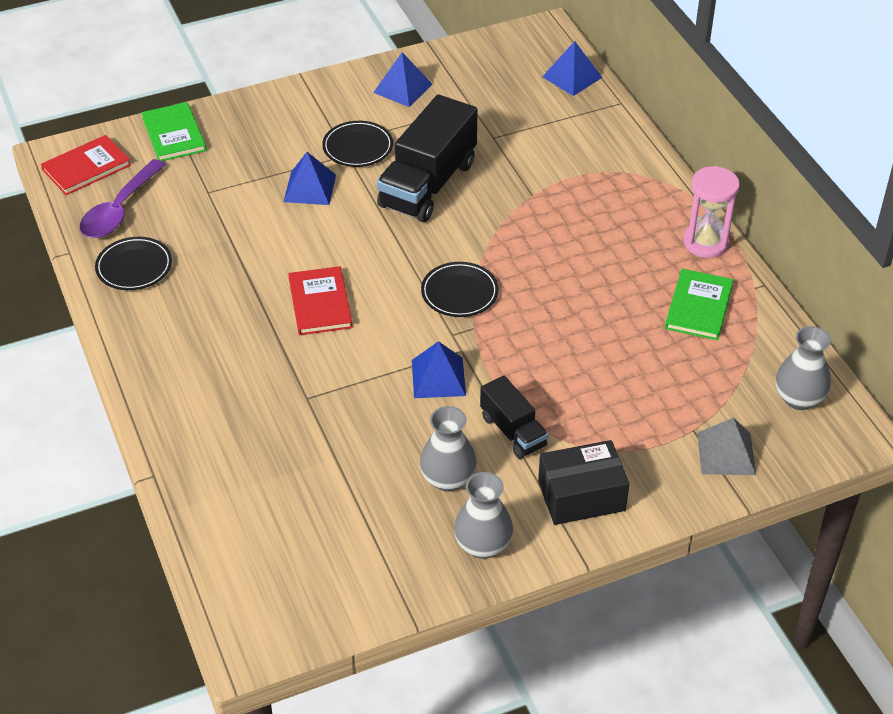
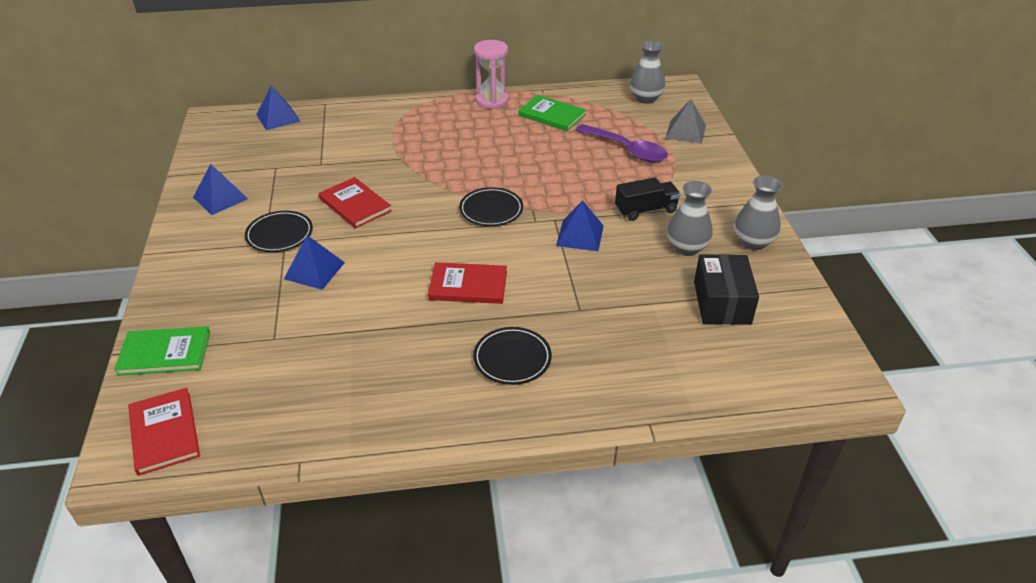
camera: 75 degrees left, 5 degrees down
(119, 210) = (256, 410): purple spoon -> purple spoon (627, 150)
(134, 267) = (354, 407): black plate -> black plate (512, 358)
(428, 184) = (355, 205): black truck -> red book
(581, 496) = (713, 192): black box -> black box (722, 302)

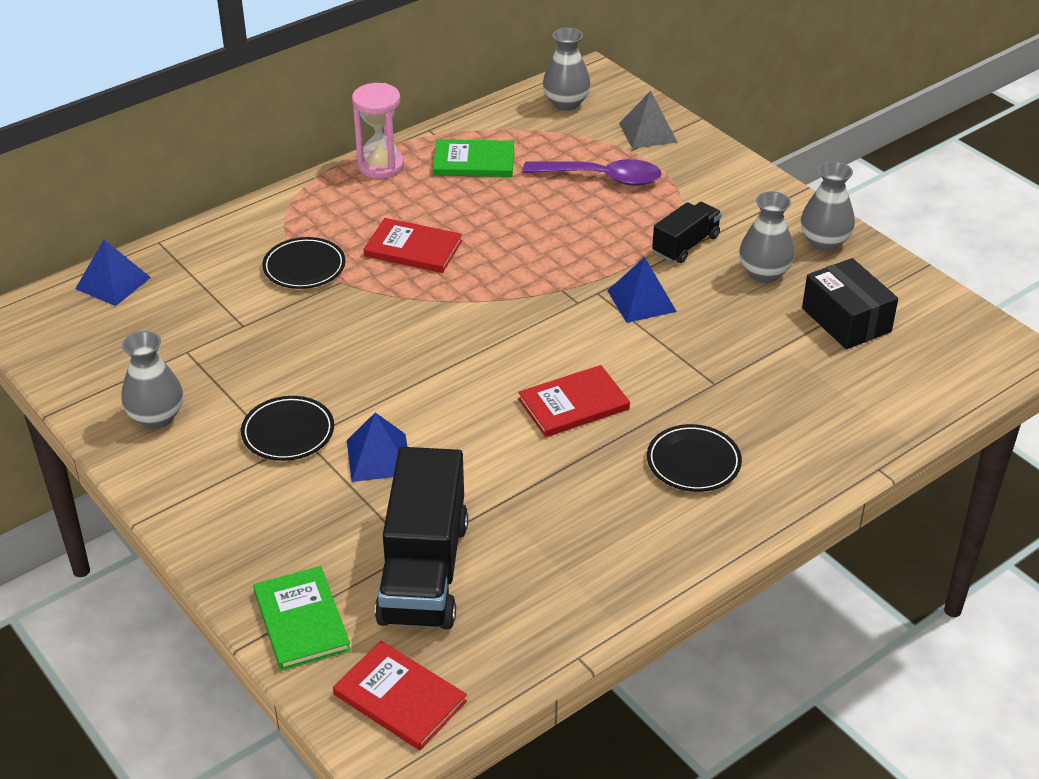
camera: 30 degrees left, 0 degrees up
(164, 353) = (301, 621): green book -> green book turned 75 degrees counterclockwise
(220, 198) = (156, 417): blue pyramid -> grey vase
(265, 355) = (424, 571): none -> black truck
(355, 205) = (344, 361): red book -> red book (413, 248)
(491, 210) = (515, 307): black plate -> black plate (304, 267)

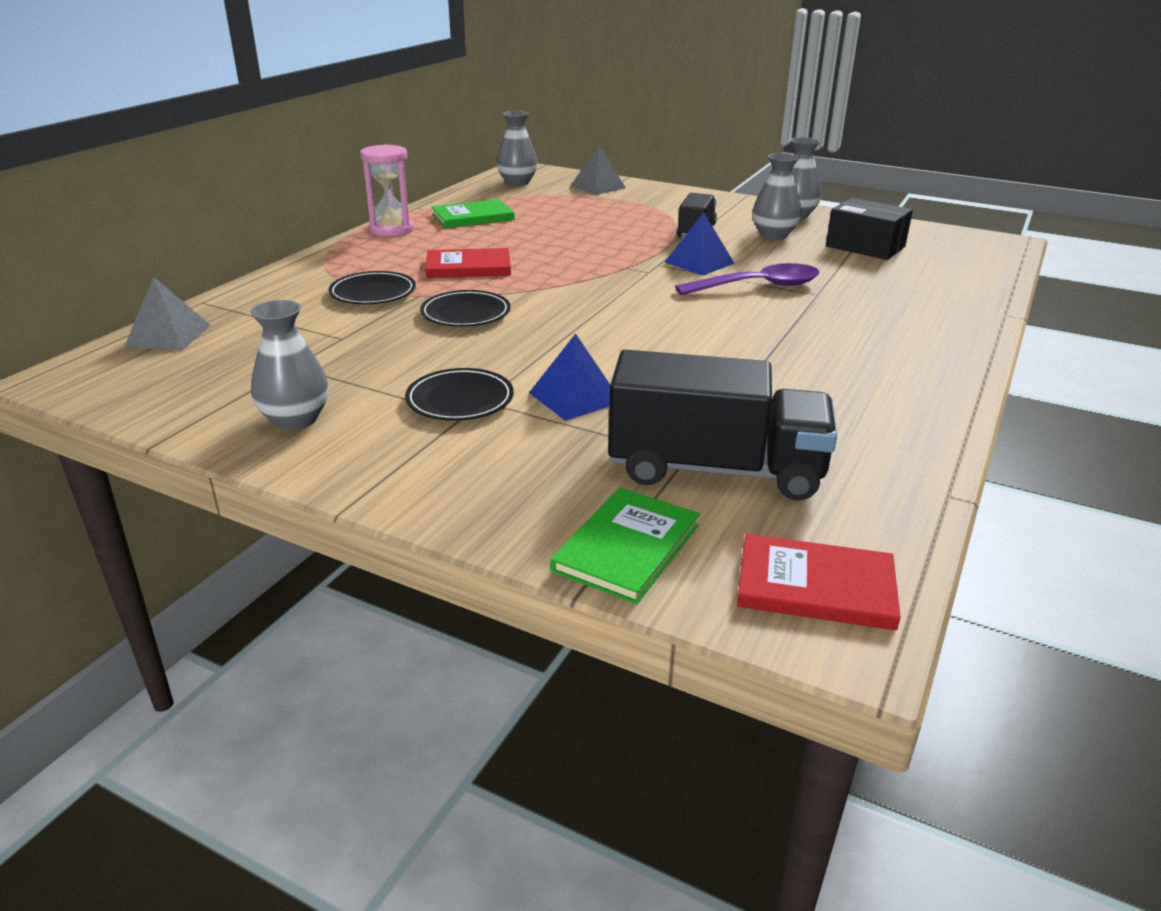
camera: 25 degrees left, 10 degrees down
(113, 283) = (168, 335): blue pyramid -> grey pyramid
(301, 621) = (627, 547): green book -> green book turned 75 degrees clockwise
(424, 571) = (715, 469): black truck -> black truck turned 60 degrees counterclockwise
(573, 404) = (718, 327): red book -> none
(602, 178) = (589, 210): purple spoon -> purple spoon (758, 286)
(693, 462) = (863, 340): black plate -> black plate (465, 313)

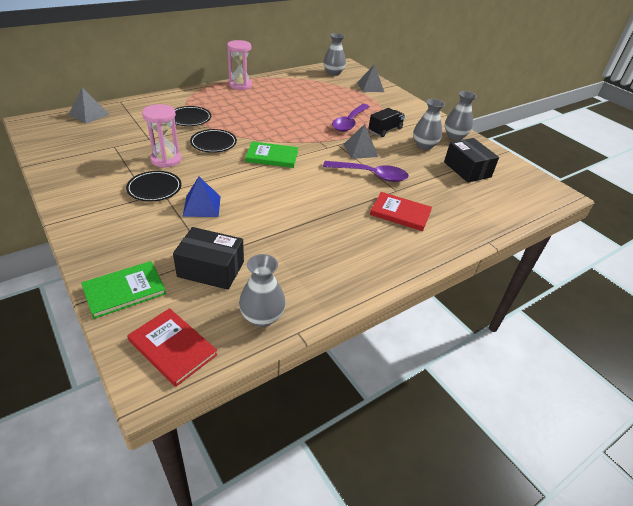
camera: 25 degrees right, 10 degrees up
(295, 419) = (84, 174): grey vase -> grey vase (262, 317)
(418, 357) = (166, 159): none -> pink hourglass
(468, 267) = (247, 117): red book -> red book (400, 213)
(473, 217) = (285, 88): green book -> green book (272, 156)
(633, 234) = (349, 122): none -> purple spoon
(699, 262) = (360, 150): blue pyramid -> grey pyramid
(715, 469) = (211, 269): black truck -> black box

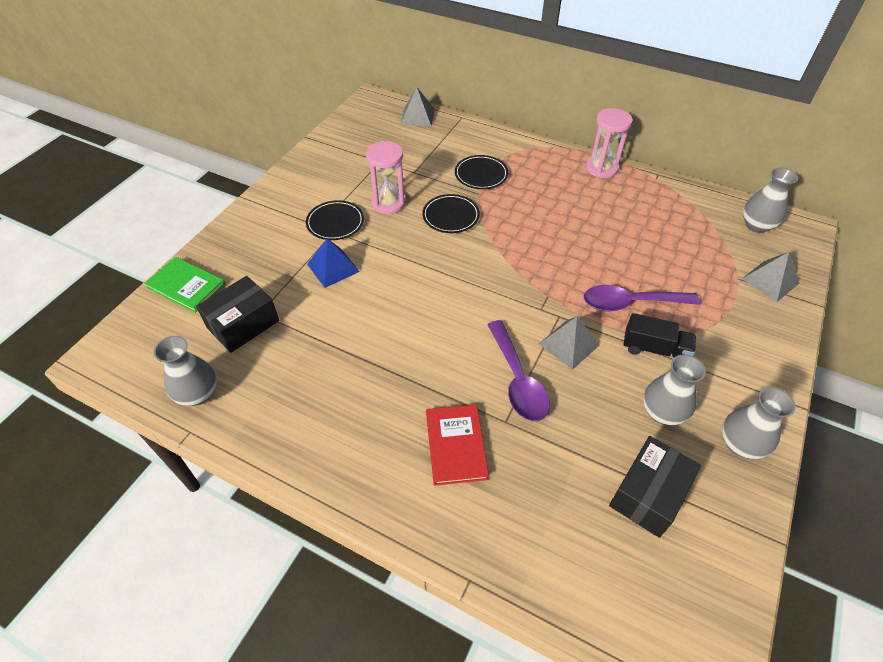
camera: 65 degrees right, 10 degrees up
(172, 347) = (135, 352): red book -> none
(211, 269) = (243, 324): black box -> black box turned 60 degrees clockwise
(272, 156) = (469, 272): green book -> none

